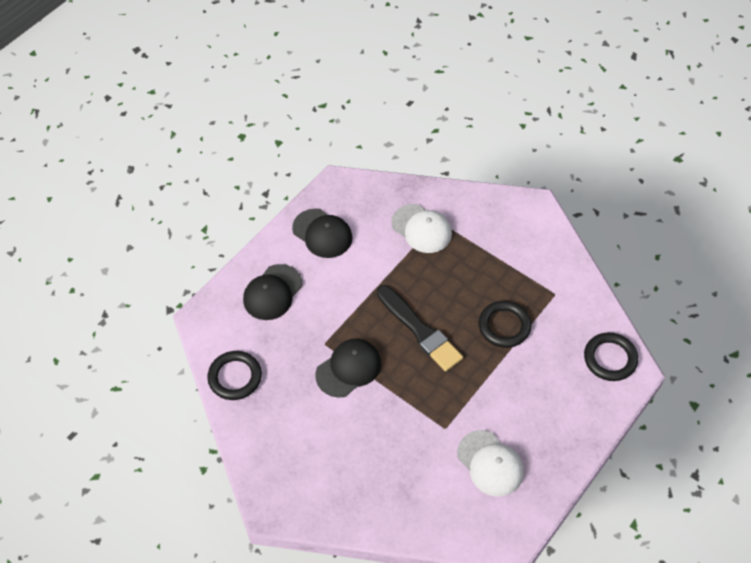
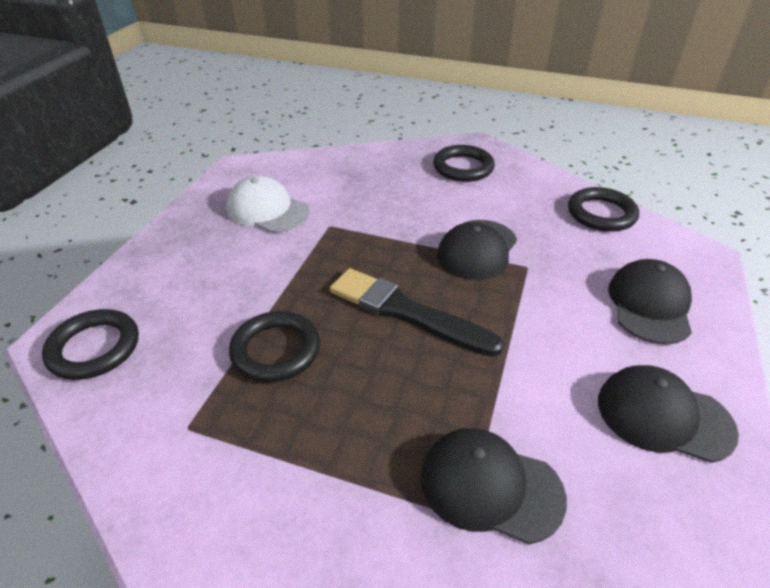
camera: 160 degrees right, 15 degrees down
(304, 472) = (463, 167): none -> black ring
(421, 229) = (490, 486): white cap -> black cap

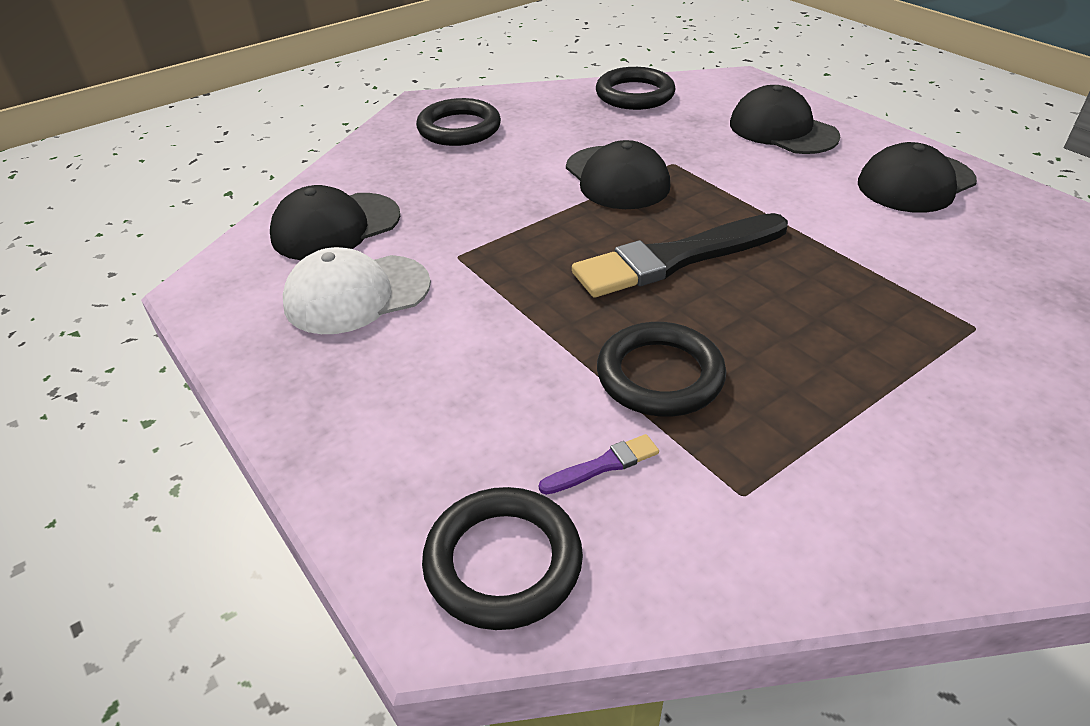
camera: 55 degrees left, 0 degrees up
(182, 356) = (603, 465): none -> purple brush
(490, 486) = (947, 299): black cap -> black cap (335, 227)

